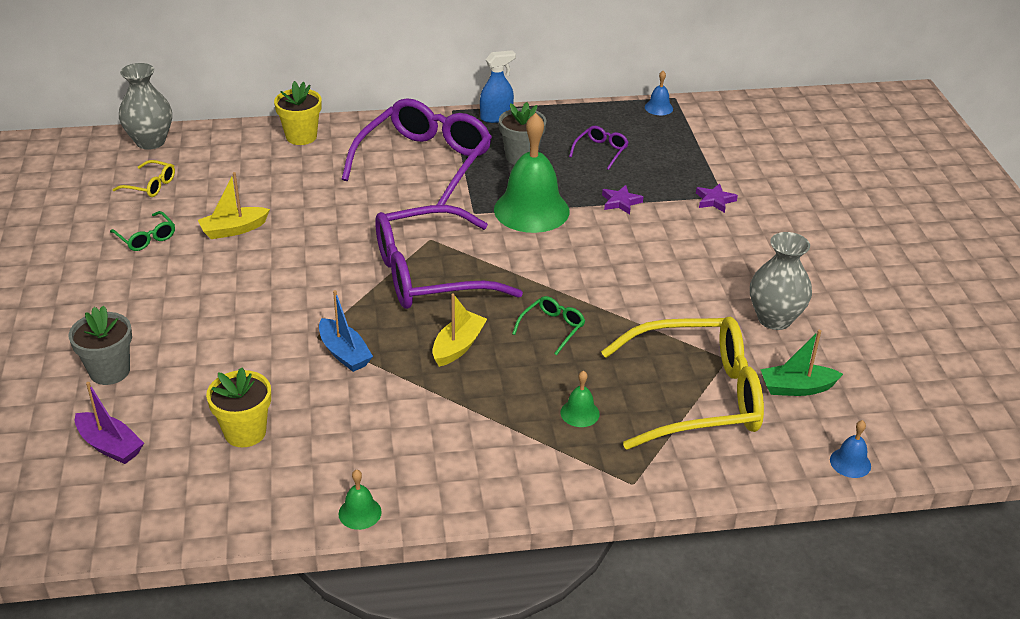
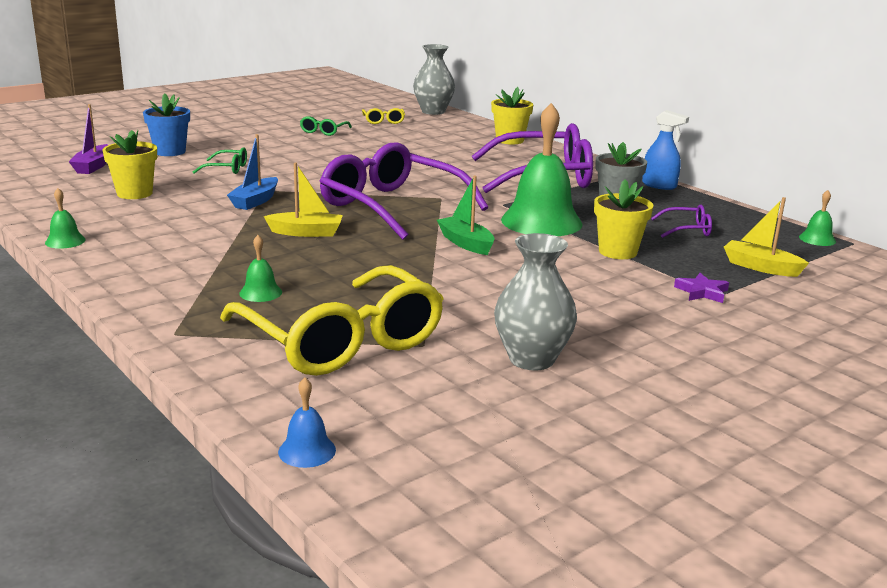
camera: 60 degrees right, 15 degrees down
(110, 371) = (170, 152): grey flower pot -> blue flower pot
(233, 230) = (364, 147): yellow boat -> yellow boat (760, 267)
(552, 328) = (375, 260): green glasses -> green glasses (227, 169)
(620, 202) = (617, 252): purple star -> yellow flower pot
(658, 108) = (817, 239): blue bell -> green bell
(796, 388) = (416, 393): green boat -> green boat (466, 243)

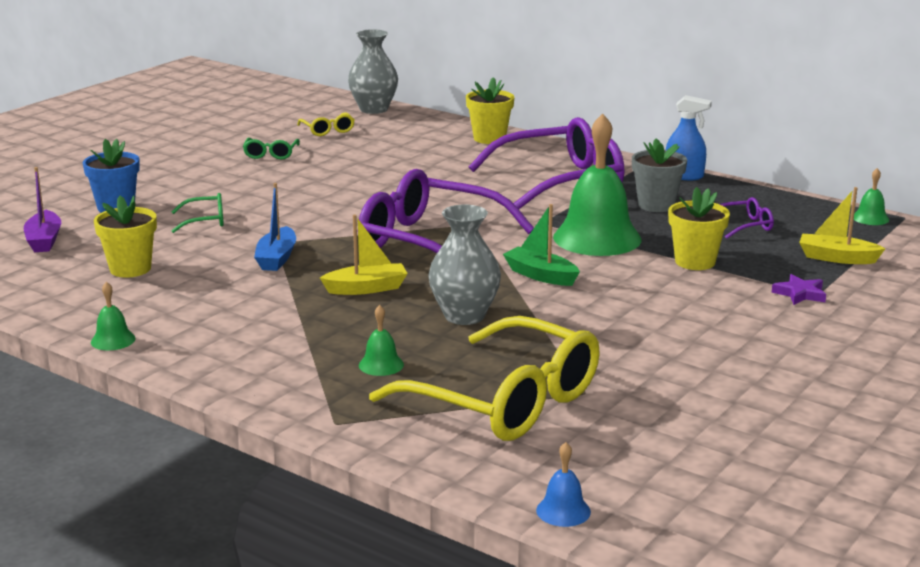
camera: 15 degrees left, 0 degrees up
(531, 359) = (694, 389): grey vase -> grey vase (464, 316)

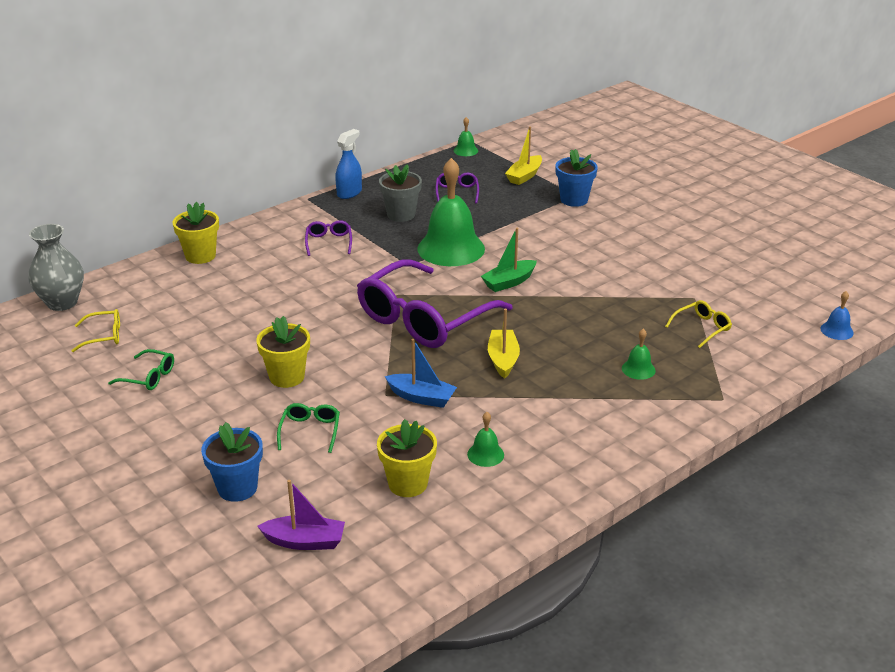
camera: 75 degrees left, 10 degrees up
(113, 340) = (561, 499): green bell -> green bell (485, 454)
(464, 316) = (567, 324): grey vase -> none
(505, 401) = (702, 328): yellow glasses -> yellow glasses, size x0.41
(561, 182) = (329, 242): purple glasses -> purple glasses, size x0.41
(695, 262) = (510, 222): yellow flower pot -> yellow flower pot (287, 377)
(800, 294) = (574, 200): purple star -> blue flower pot

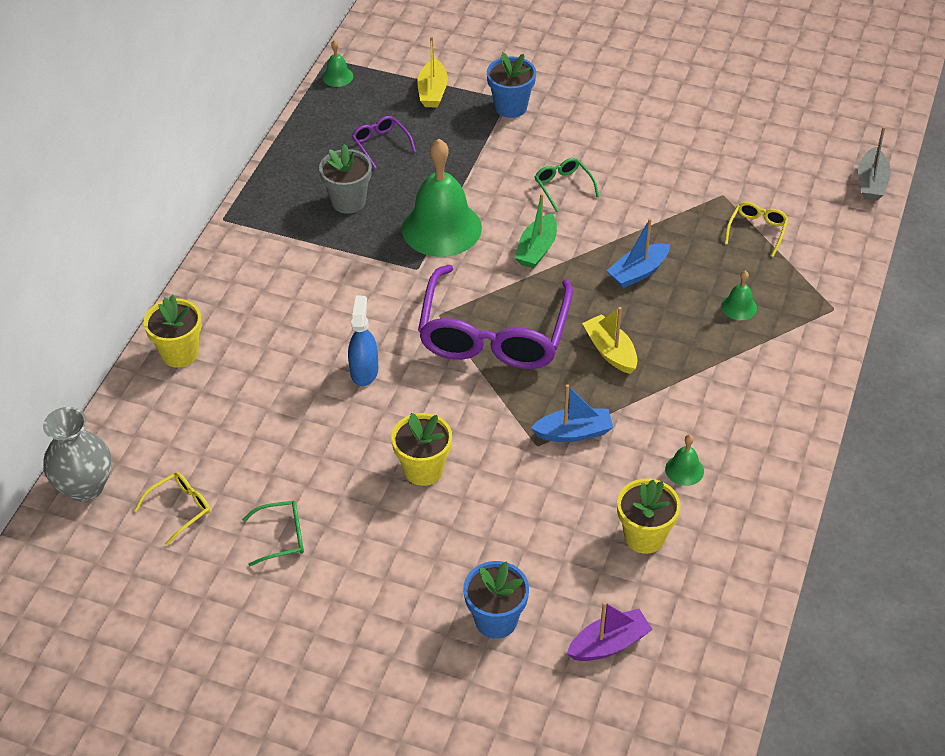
camera: 30 degrees left, 15 degrees up
(310, 431) = (504, 522): green glasses -> green glasses (563, 186)
(329, 242) = (305, 273): purple glasses -> none
(349, 193) = (263, 192): blue spray bottle -> blue spray bottle (364, 371)
(575, 321) = (638, 272): none -> blue boat
(837, 330) = (871, 183): blue bell -> grey boat

